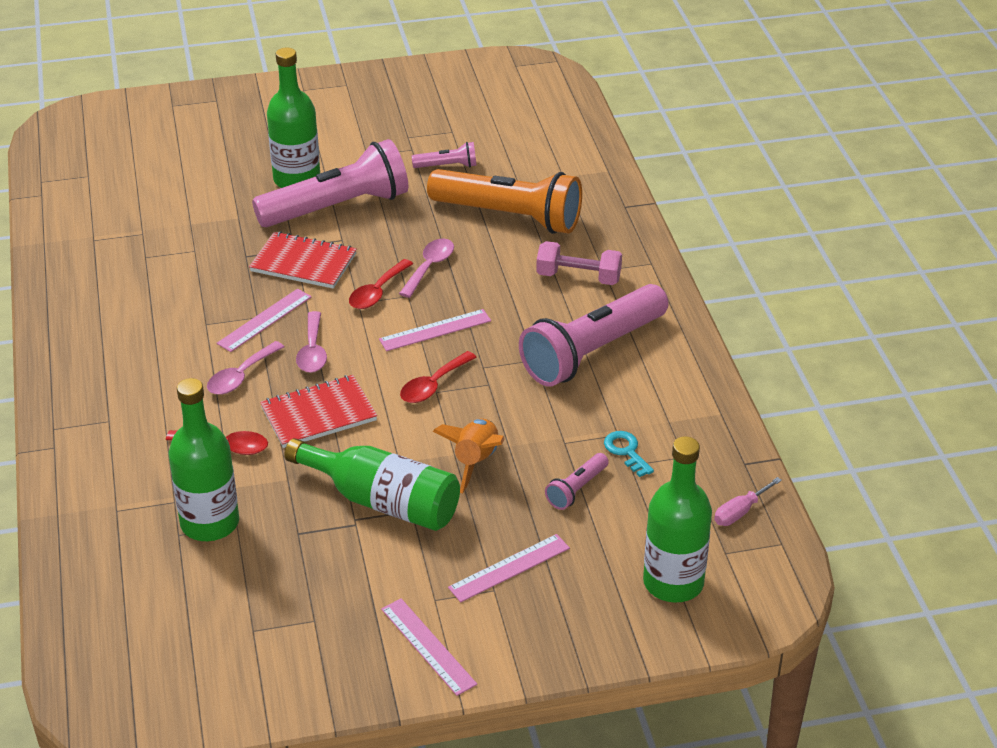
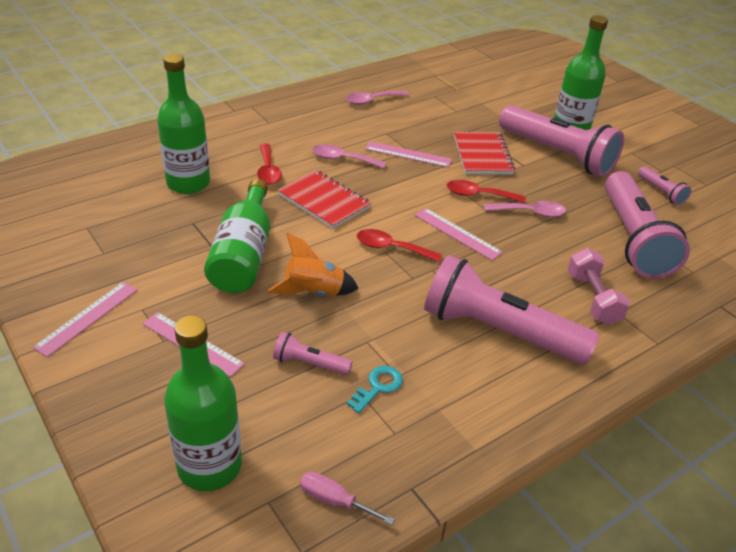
camera: 65 degrees right, 0 degrees up
(312, 351) = (390, 182): pink spoon -> pink spoon (372, 100)
(509, 216) = (633, 239): orange flashlight -> pink flashlight

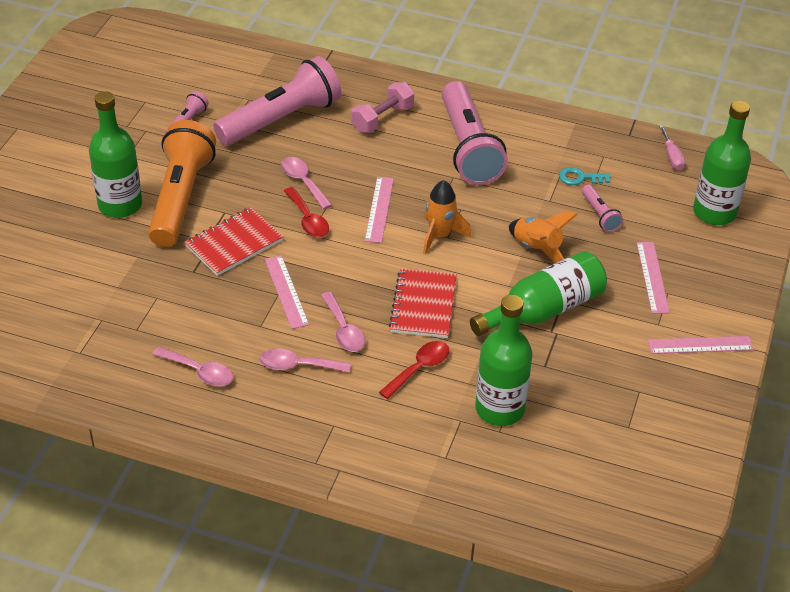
camera: 125 degrees left, 5 degrees up
(333, 131) = (297, 365): none -> pink spoon
(391, 248) = (440, 235): red spoon -> orange rocket
(557, 154) = (180, 198): pink flashlight -> orange flashlight

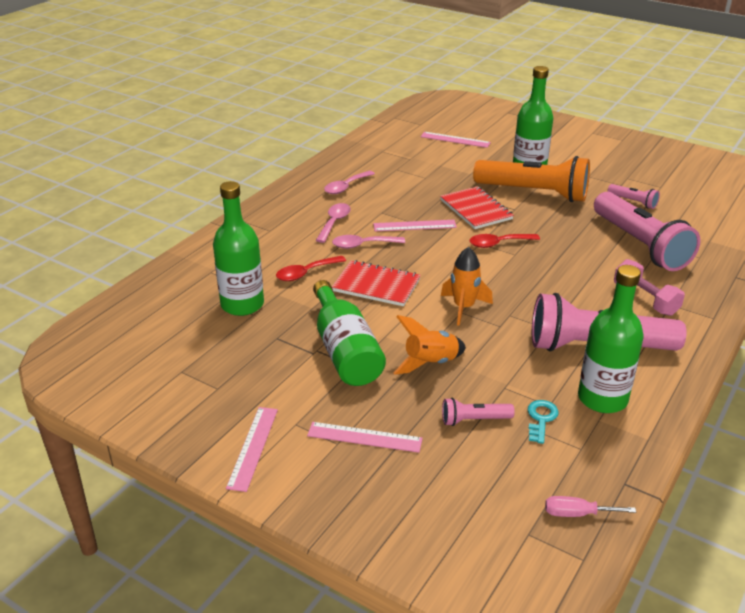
camera: 105 degrees right, 10 degrees down
(303, 182) = (549, 246): pink spoon -> none
(379, 209) = (506, 280): pink ruler -> pink ruler (455, 140)
(419, 368) = (305, 273): red spoon -> red spoon turned 90 degrees clockwise
(714, 212) = (461, 525): green bottle -> green bottle (602, 398)

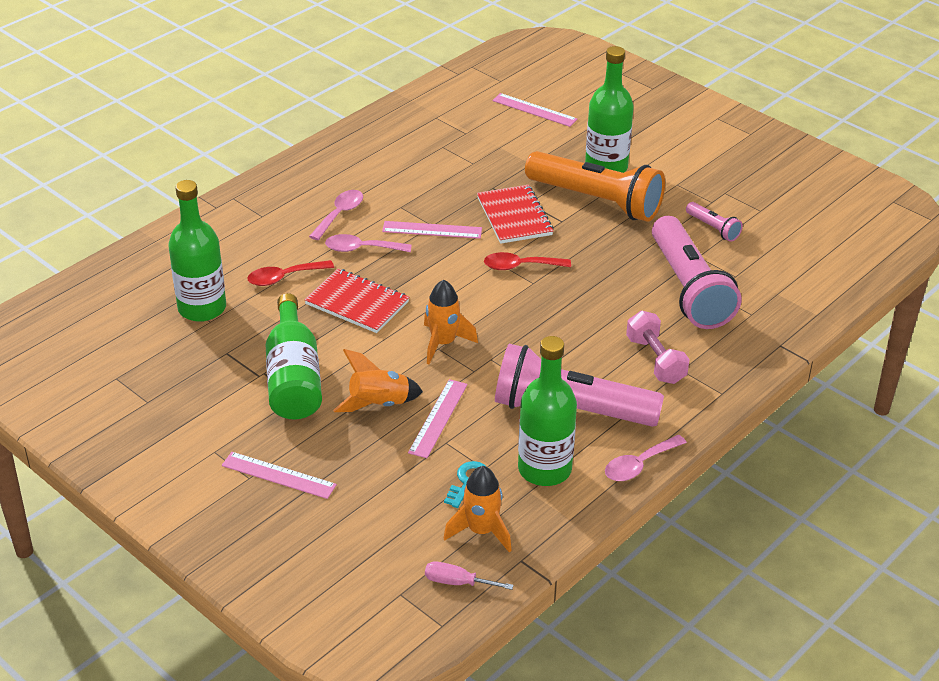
camera: 10 degrees right, 5 degrees up
(253, 447) = (164, 470): pink ruler -> pink ruler (438, 418)
(346, 187) = (371, 166): pink spoon -> pink spoon (639, 465)
(474, 420) = (398, 473): pink flashlight -> none
(574, 461) = (481, 531): none -> orange rocket

